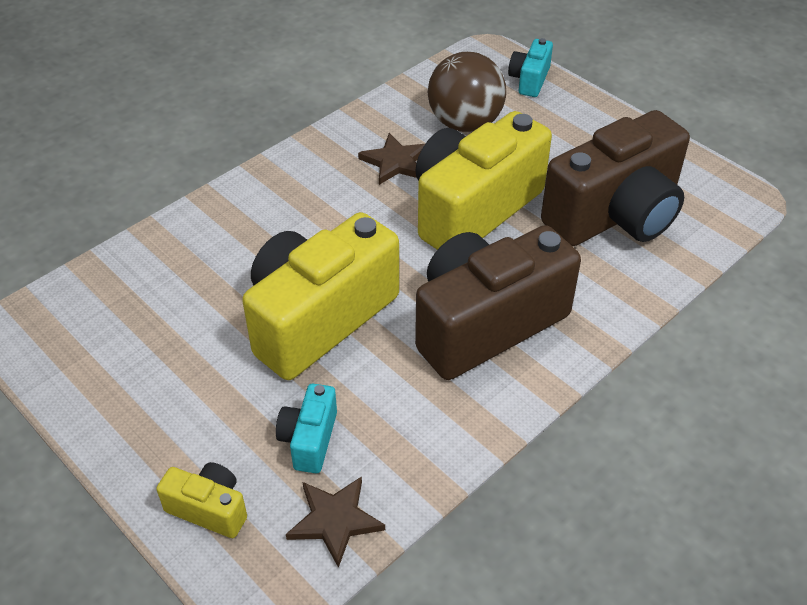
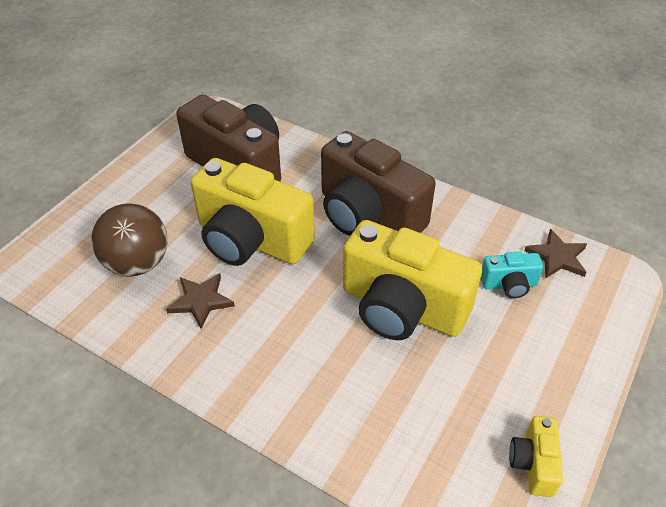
camera: 105 degrees left, 0 degrees up
(209, 509) = (591, 323): yellow camera -> yellow camera (533, 463)
(529, 80) = (68, 230): turquoise camera -> none

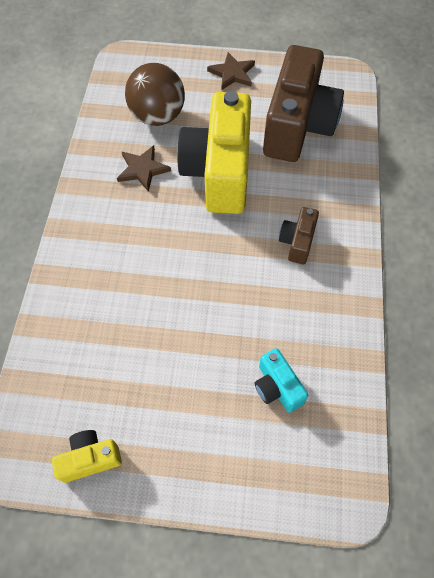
camera: 65 degrees right, 15 degrees up
(368, 215) = (297, 242): brown camera -> brown camera, size x0.45
(402, 308) = (204, 307): yellow camera -> none
(557, 257) = (339, 423): brown star -> brown star (232, 73)

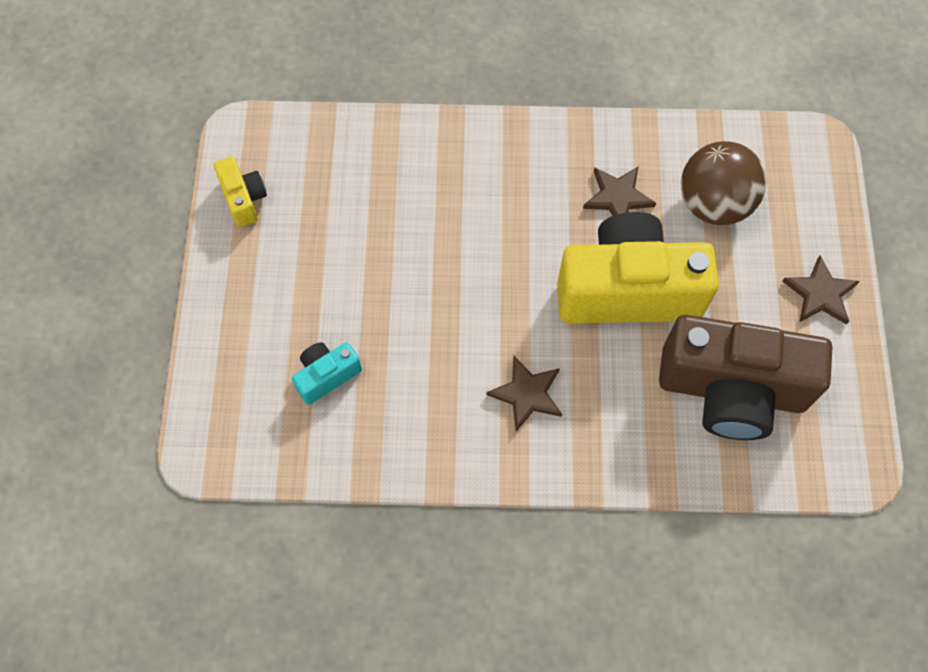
camera: 85 degrees right, 5 degrees up
(297, 242) = (527, 394): brown camera -> brown star

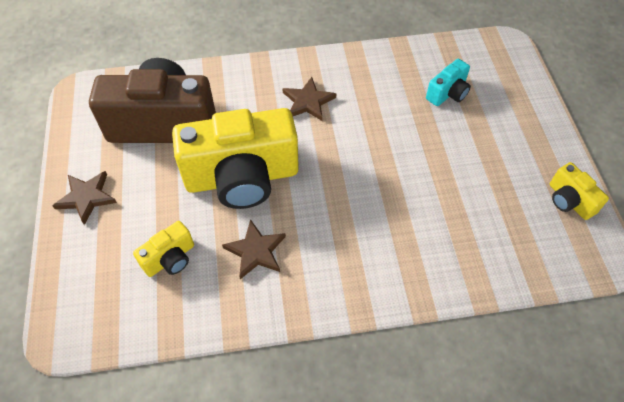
camera: 170 degrees right, 10 degrees down
(713, 203) = (170, 258): brown ball -> yellow camera

